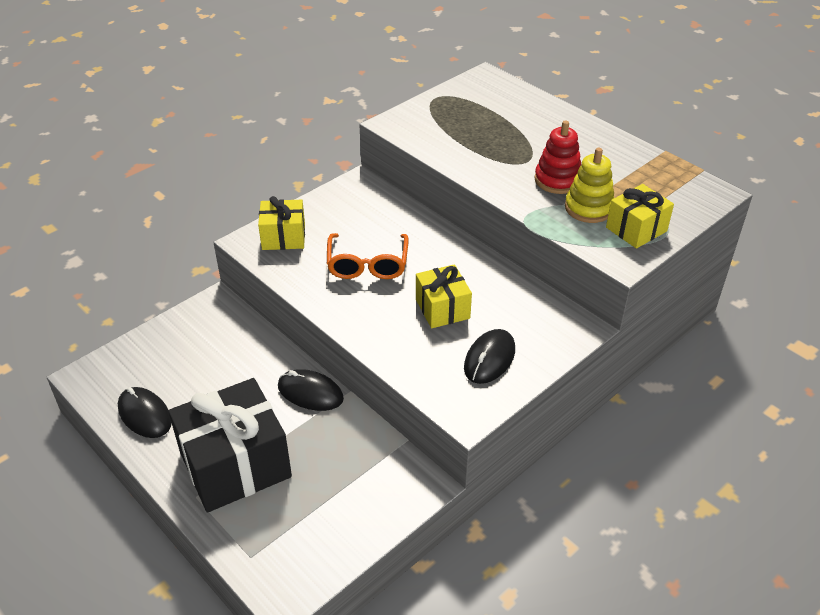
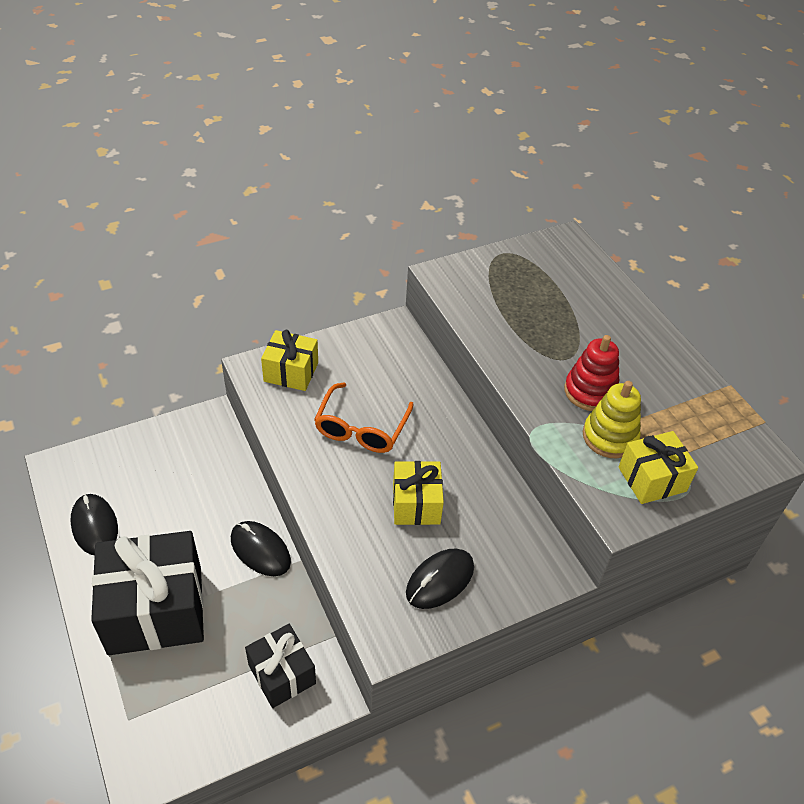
camera: 15 degrees right, 5 degrees up
(375, 481) = (282, 674): none -> black gift

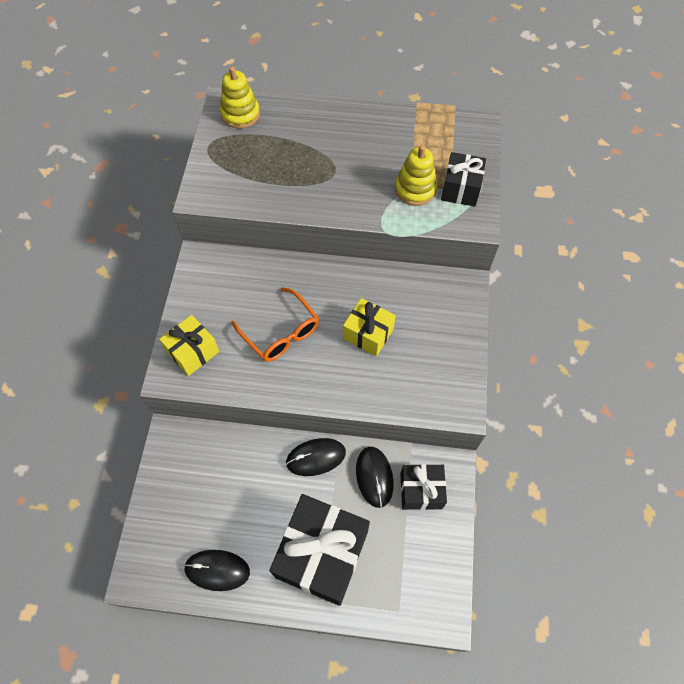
camera: 55 degrees left, 15 degrees up
(440, 580) = (435, 353): black mouse -> black mouse (374, 477)
(563, 256) = (240, 114): none -> yellow stacking toy
(590, 391) = (372, 176): red stacking toy -> none
(652, 479) = (460, 189): yellow gift -> black gift

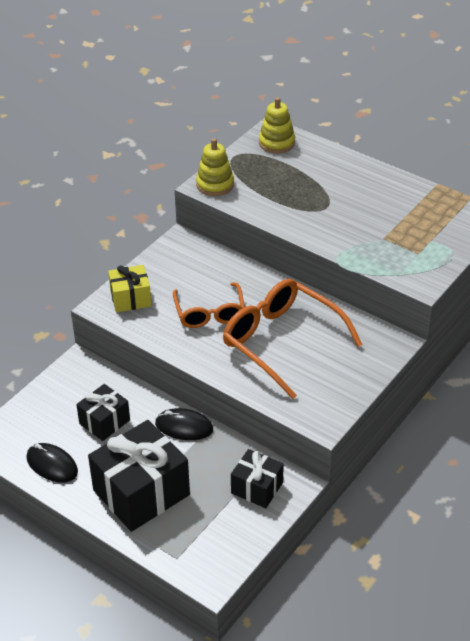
camera: 30 degrees right, 20 degrees down
(368, 334) = (282, 342): yellow gift -> orange glasses
(374, 477) = (223, 461): black mouse -> none
(415, 189) = (386, 243): yellow stacking toy -> yellow stacking toy (215, 184)
(460, 189) = (427, 256): black gift -> black gift (104, 422)

